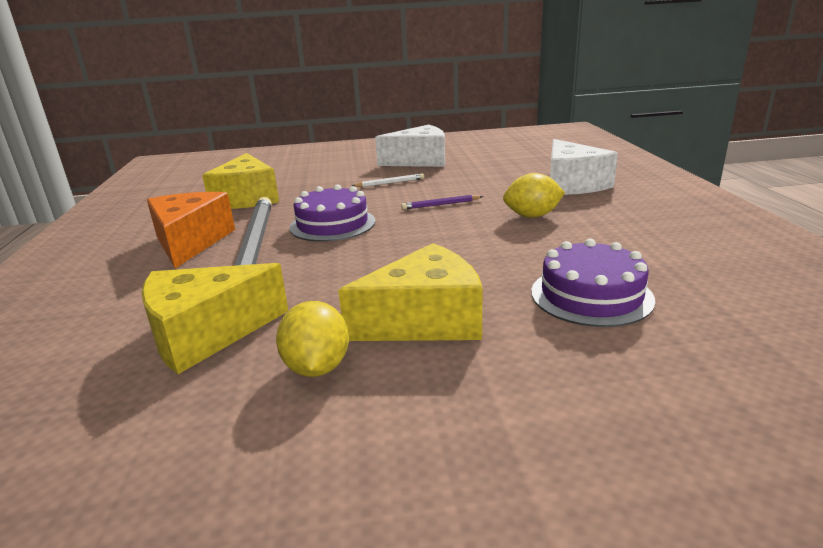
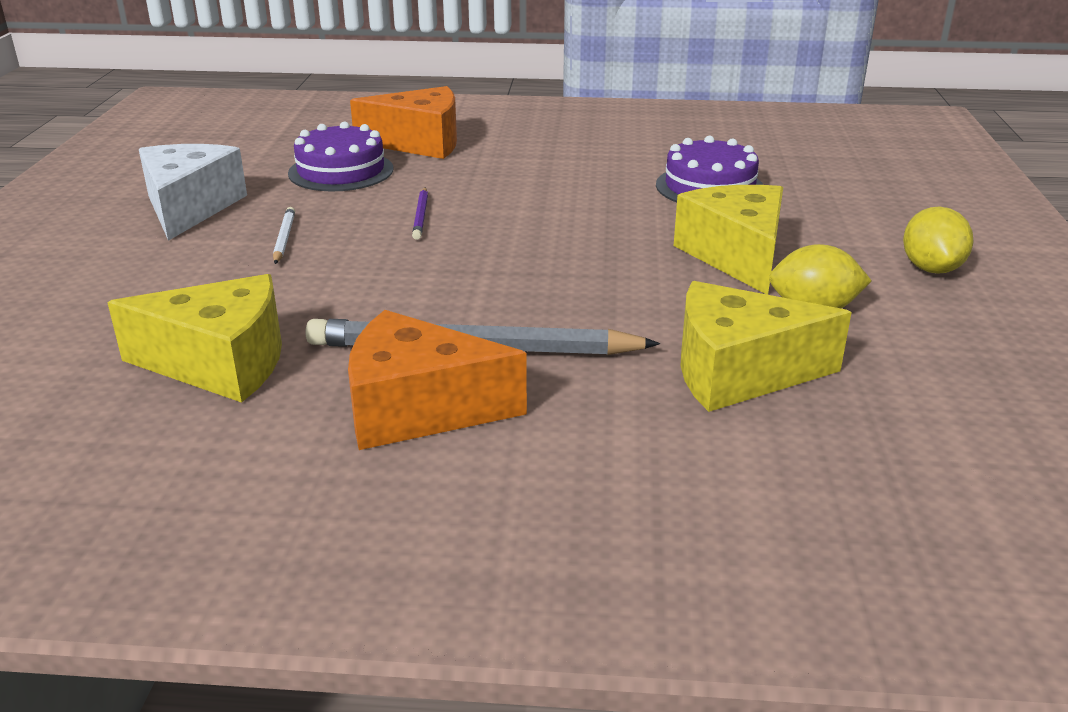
camera: 80 degrees left, 5 degrees up
(206, 334) = (738, 372): yellow cheese -> yellow cheese turned 105 degrees clockwise
(332, 224) = (434, 289): purple cake -> purple cake (341, 171)
(532, 216) = (506, 177): yellow lemon -> yellow lemon (931, 268)
(571, 184) = (420, 143): white cheese -> orange cheese

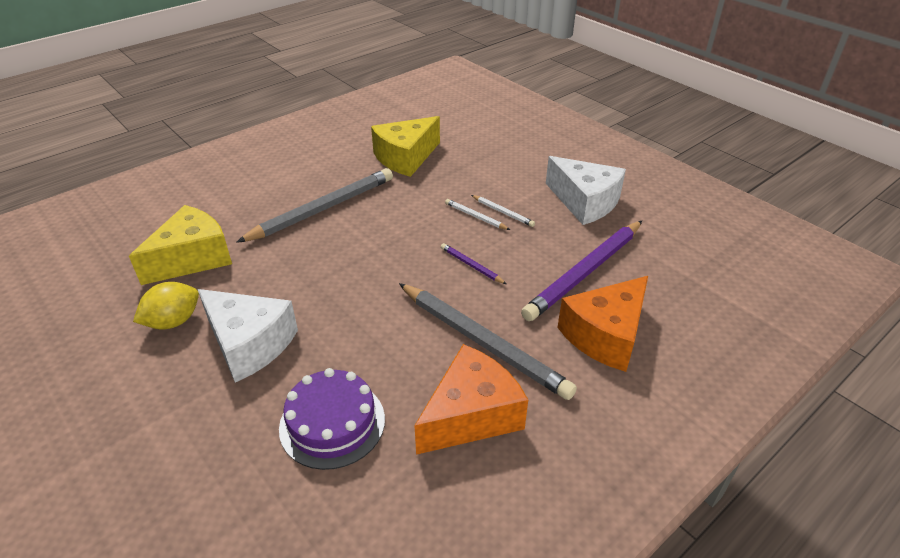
camera: 135 degrees right, 10 degrees up
(320, 248) = (475, 216): none -> white pencil
(341, 171) = (585, 273): purple cake -> purple pencil
(418, 409) = (310, 179): orange cheese -> orange cheese (471, 415)
(517, 174) = (483, 342): none -> grey pencil
(737, 256) = (249, 344): yellow cheese -> white cheese
(931, 268) = (103, 412): yellow lemon -> none

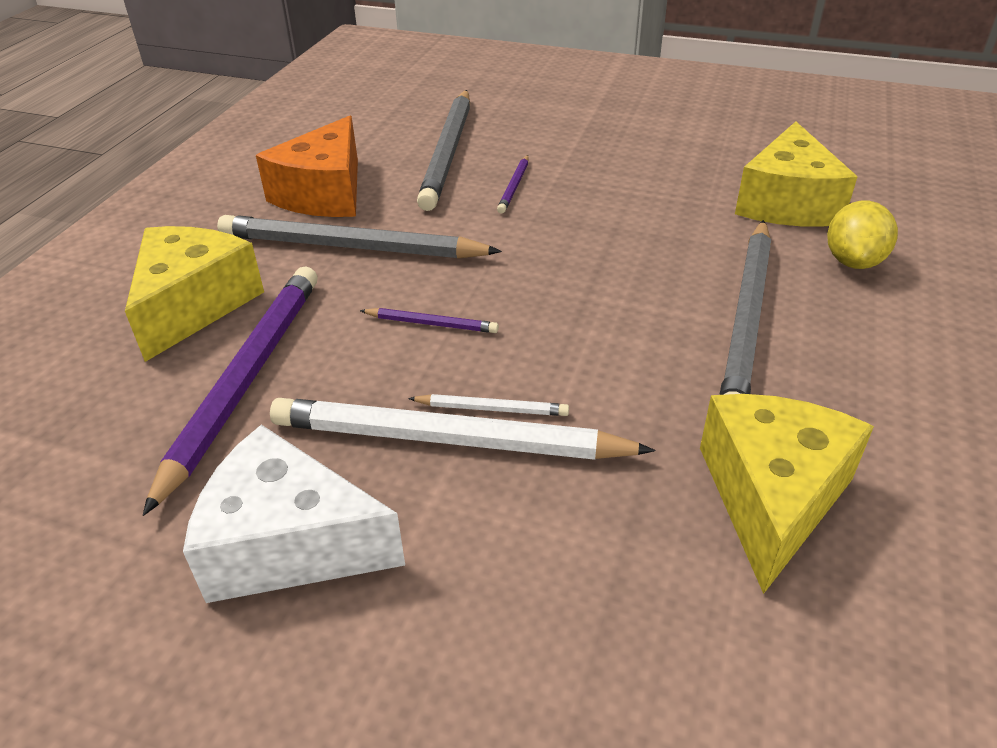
camera: 150 degrees right, 0 degrees up
(173, 321) = (694, 157): yellow lemon -> yellow lemon (853, 261)
(249, 344) = (595, 167): white cheese -> none
(326, 351) = (514, 186): none -> purple pencil
(332, 423) = (448, 152): purple cake -> grey pencil
(503, 212) = (448, 440): white pencil -> white pencil, size x2.29
(605, 335) = (194, 305): orange cheese -> yellow cheese

